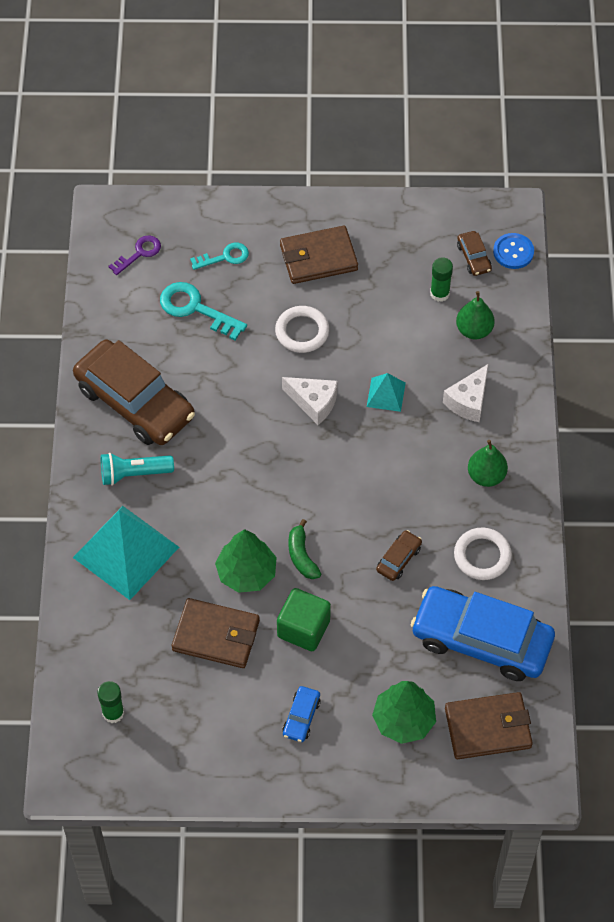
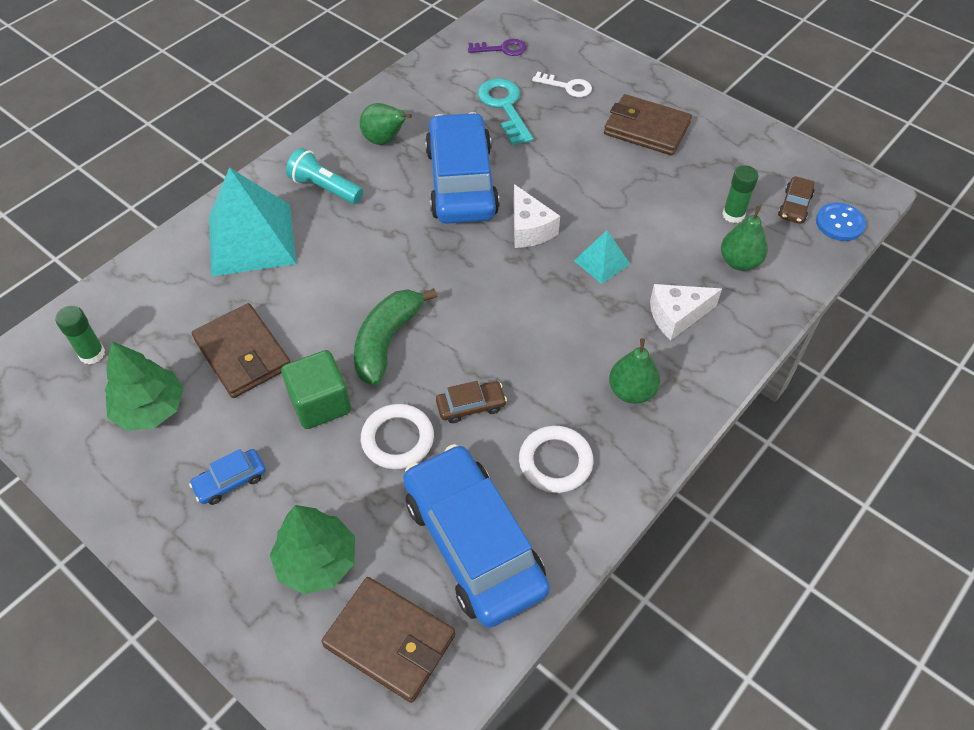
camera: 40 degrees right, 5 degrees down
(135, 402) = (384, 140): brown car -> green pear
(225, 257) = (567, 86): turquoise key -> white key
(228, 398) = (461, 182): none -> blue car
(246, 573) = (325, 321): green tree -> green tree (150, 409)
(302, 332) = (576, 172): white ring -> white ring (397, 439)
(302, 556) = (387, 341): green banana -> green banana, size x1.62

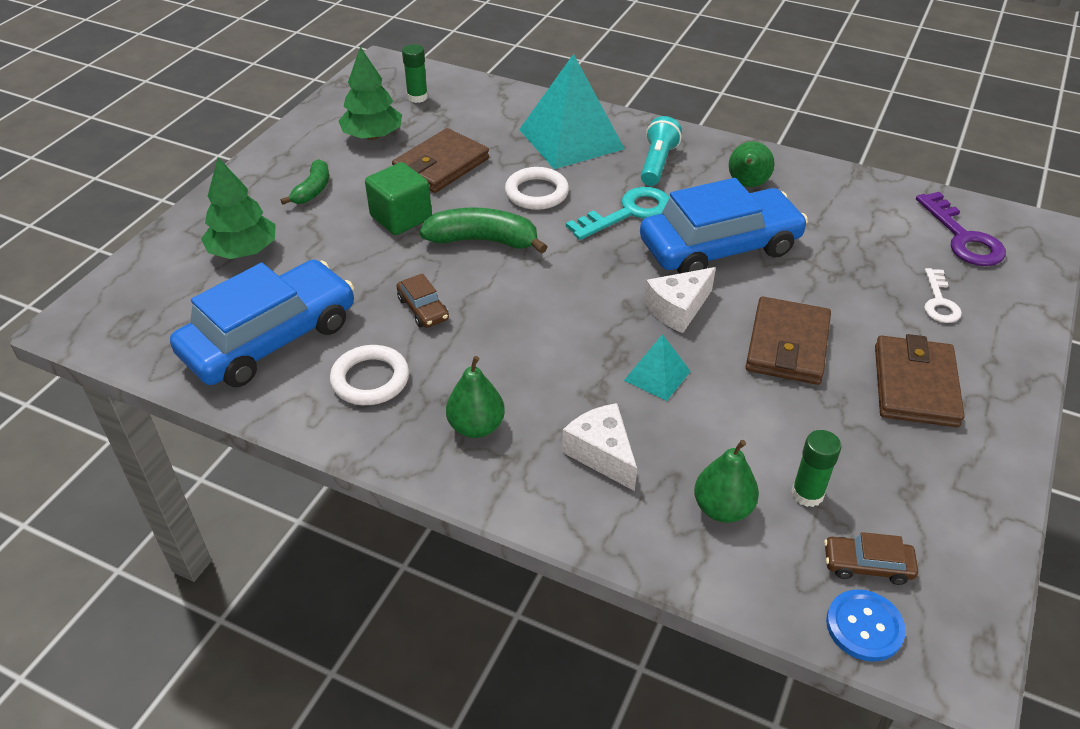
camera: 75 degrees right, 10 degrees down
(230, 481) = (313, 190): blue car -> green banana
(389, 641) = (172, 306): brown wallet -> brown wallet (787, 345)
(397, 439) = (373, 270): white ring -> white ring (536, 193)
(502, 49) = (963, 237): purple key -> purple key, size x1.58
(504, 107) = (862, 257): turquoise key -> turquoise key (628, 213)

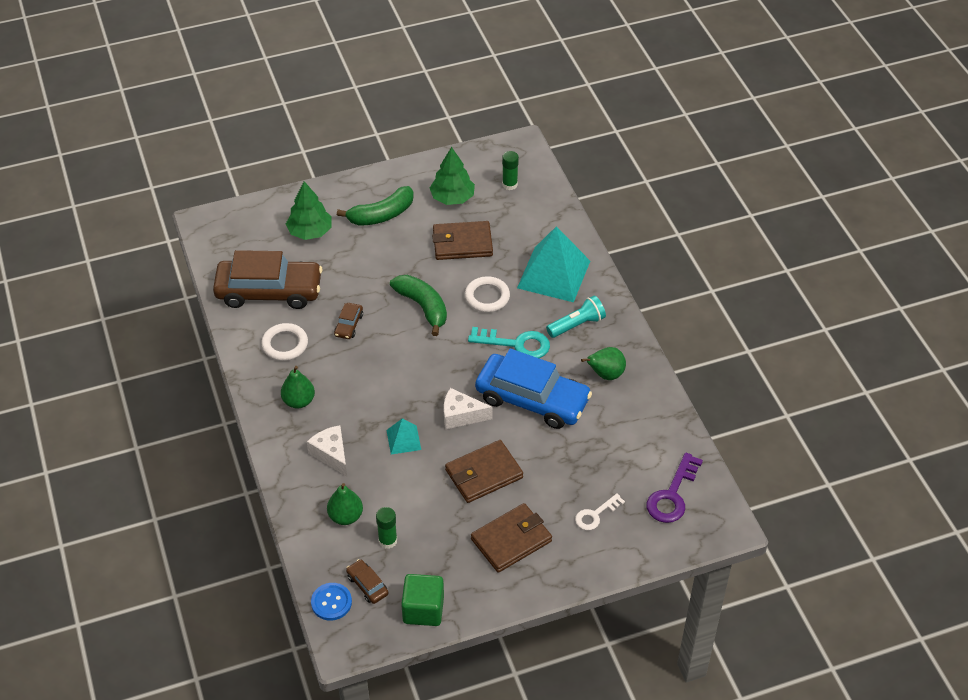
camera: 45 degrees right, 5 degrees up
(270, 339) = (269, 291): blue car -> brown car
(313, 190) = (381, 215): green banana -> green banana, size x1.62
(401, 218) = (402, 264): green cube -> green cube (423, 609)
(602, 454) = (331, 454): white cheese -> white cheese turned 45 degrees counterclockwise

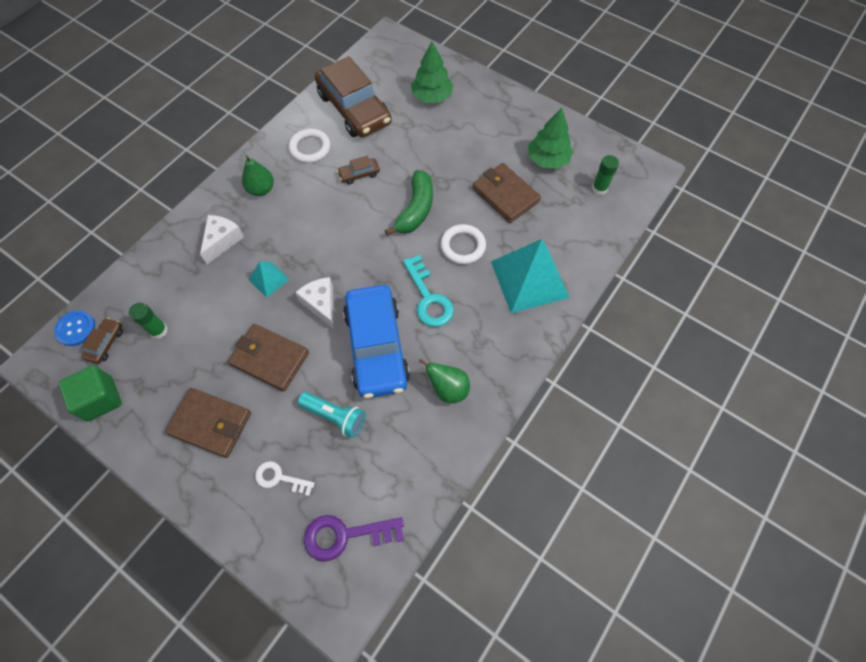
camera: 55 degrees right, 15 degrees up
(345, 516) = (166, 287): green pear -> none
(381, 215) = (487, 127): green banana -> none
(577, 325) = (487, 331): turquoise flashlight -> turquoise flashlight (335, 416)

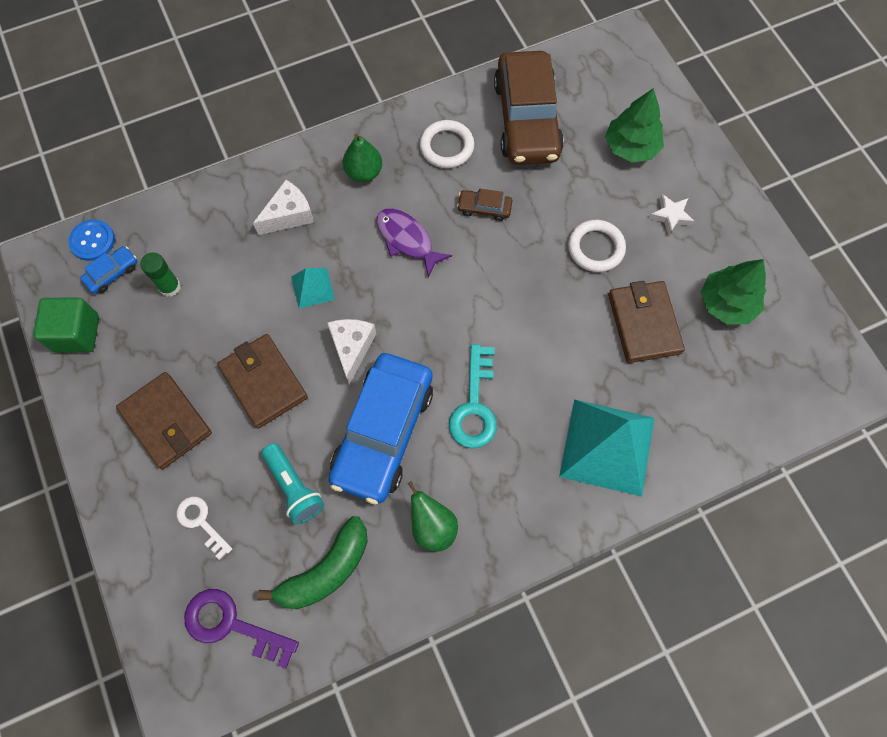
camera: 30 degrees right, 5 degrees up
(106, 343) = (112, 273): brown car -> blue car
(318, 218) = (407, 240): none -> purple fish
(416, 209) = (524, 287): green banana -> green banana (326, 570)
(463, 246) = (552, 362): white ring -> white ring (596, 248)
(482, 125) = (670, 216): none -> white star
(599, 188) = (770, 376): green glue stick -> none

